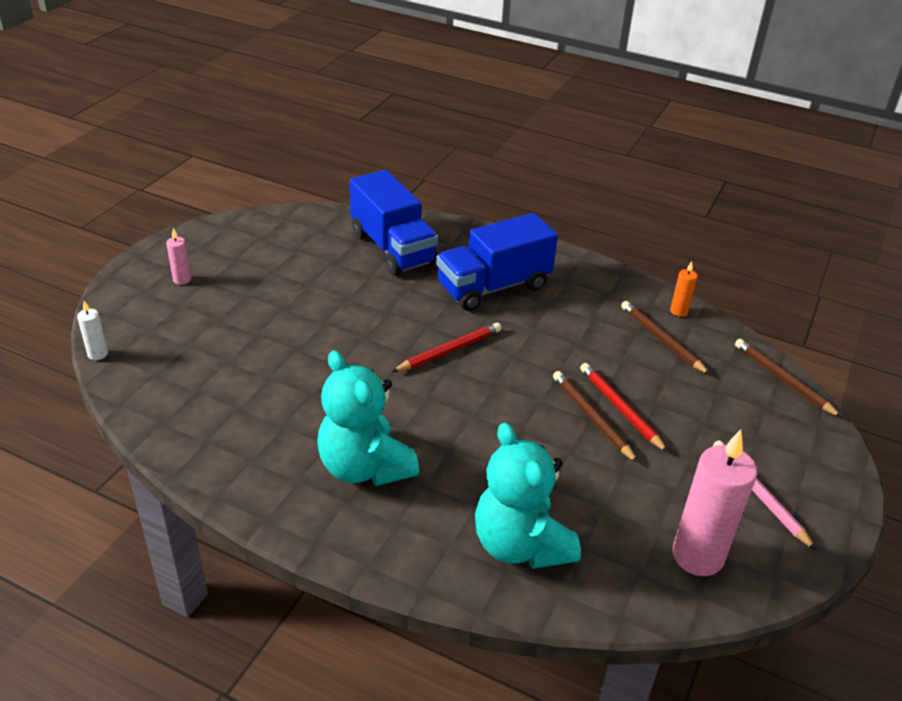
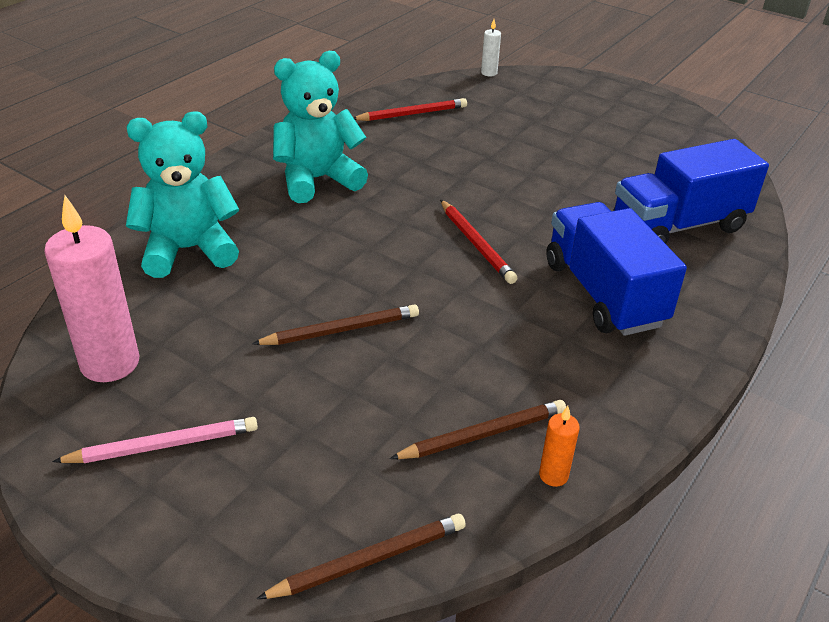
camera: 100 degrees right, 0 degrees up
(182, 279) = (597, 105): pink candle -> none
(620, 408) = (350, 357): red pencil -> red pencil (412, 114)

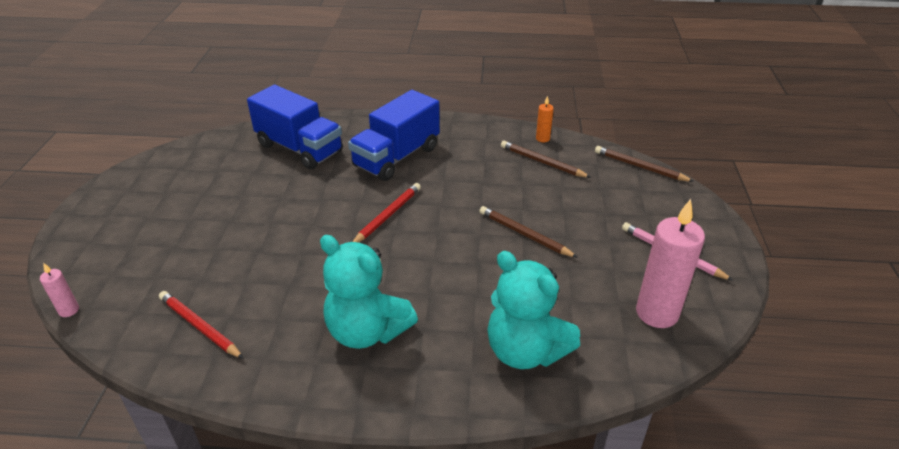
camera: 120 degrees left, 0 degrees up
(489, 73) = (69, 310): white candle -> pink candle

